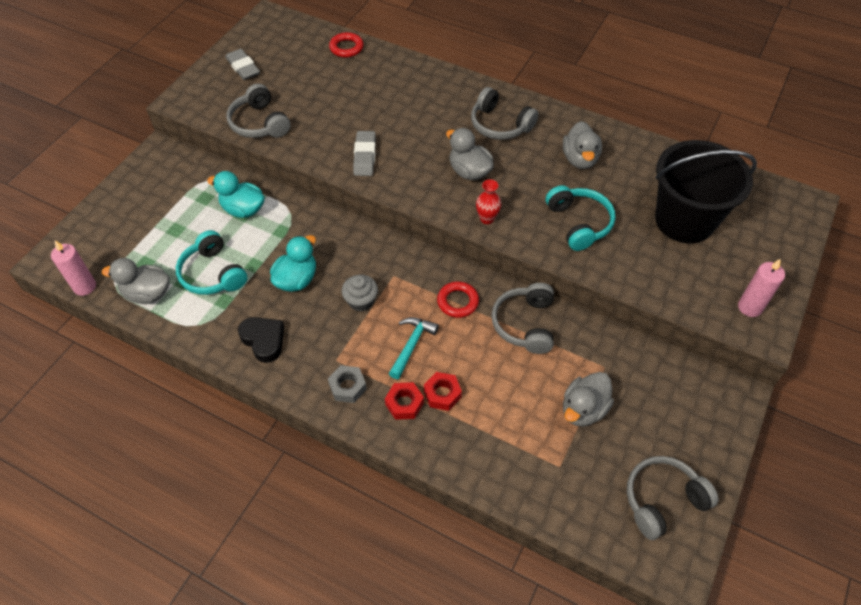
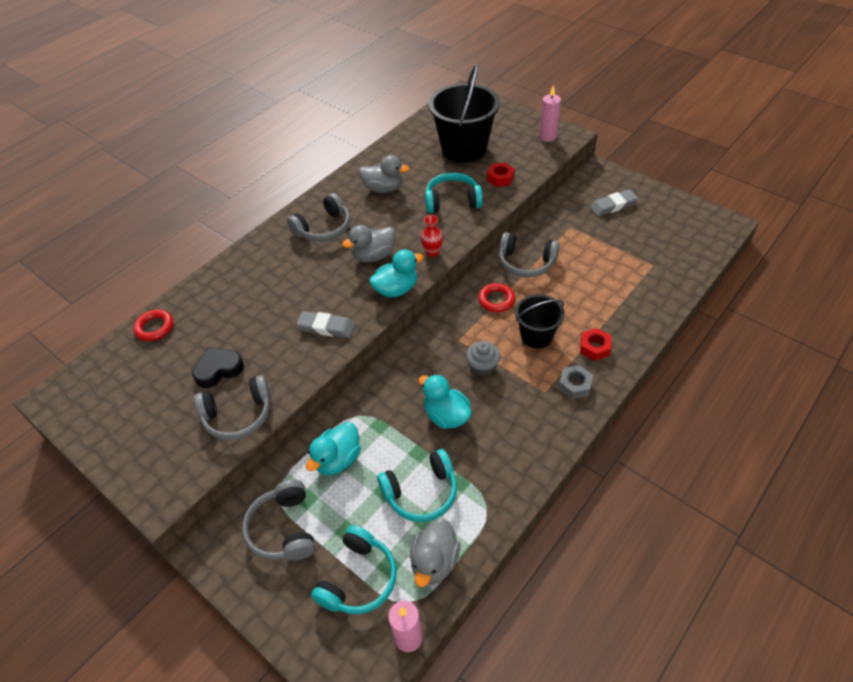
camera: 75 degrees left, 5 degrees down
(134, 246) = (358, 578): none -> turquoise headphones
(243, 67) = (133, 428): grey eraser -> grey eraser (613, 205)
(264, 340) = (515, 448): black heart -> black heart (218, 370)
(412, 345) = (536, 336): turquoise hammer -> black bucket
(425, 198) = (396, 289): none -> turquoise duck
(442, 394) = (587, 322): red nut -> red nut (500, 178)
(583, 409) = (606, 244): grey duck -> none
(663, 500) = (678, 220): grey headphones -> grey headphones (284, 529)

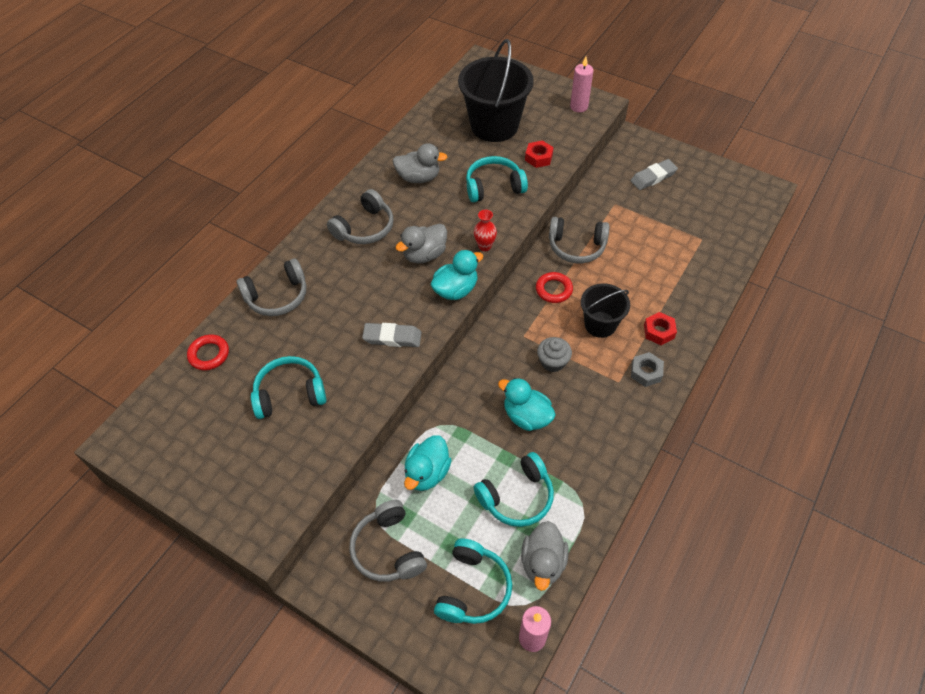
camera: 10 degrees left, 5 degrees up
(218, 370) = (290, 394): black heart -> turquoise headphones
(238, 415) = (323, 440): grey headphones -> grey headphones (277, 296)

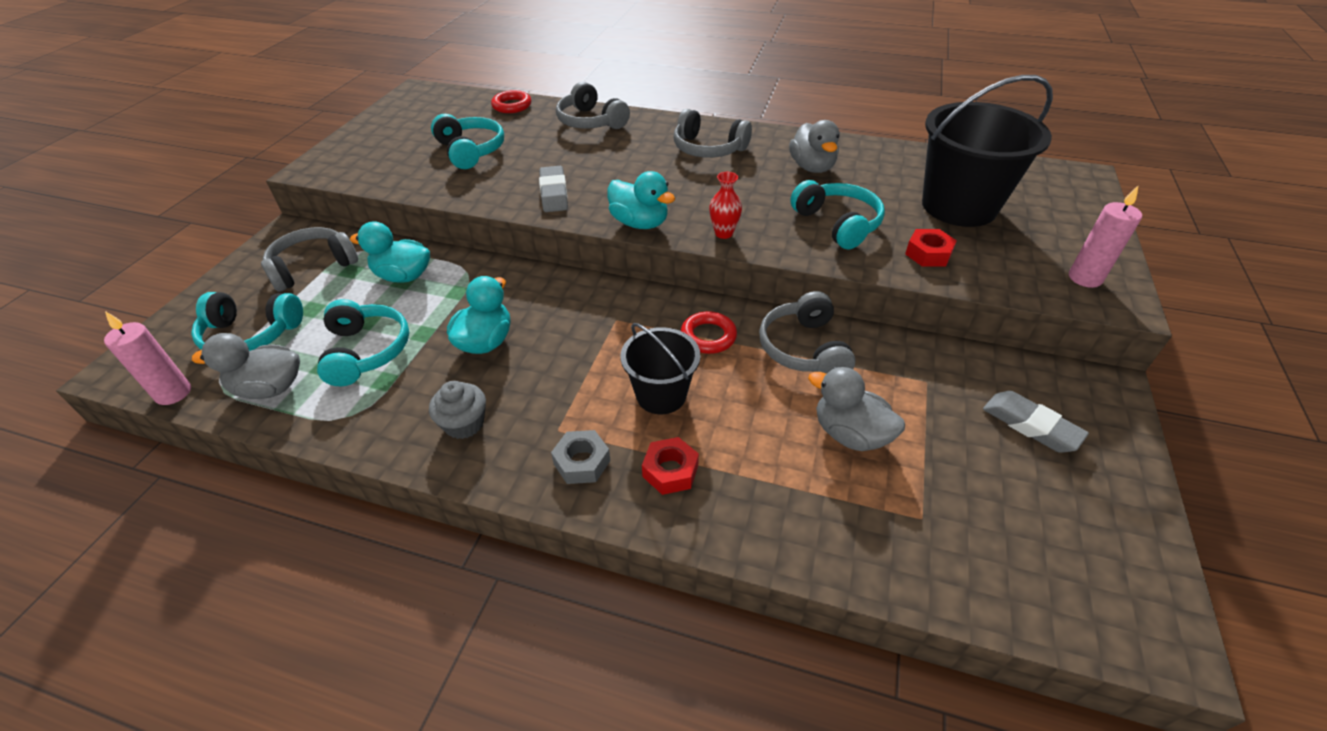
camera: 75 degrees right, 10 degrees down
(424, 255) = (686, 192): grey duck -> grey duck (850, 434)
(517, 497) = (366, 351): turquoise headphones -> turquoise headphones turned 150 degrees counterclockwise
(553, 362) = (579, 353): grey cupcake -> grey cupcake (464, 424)

